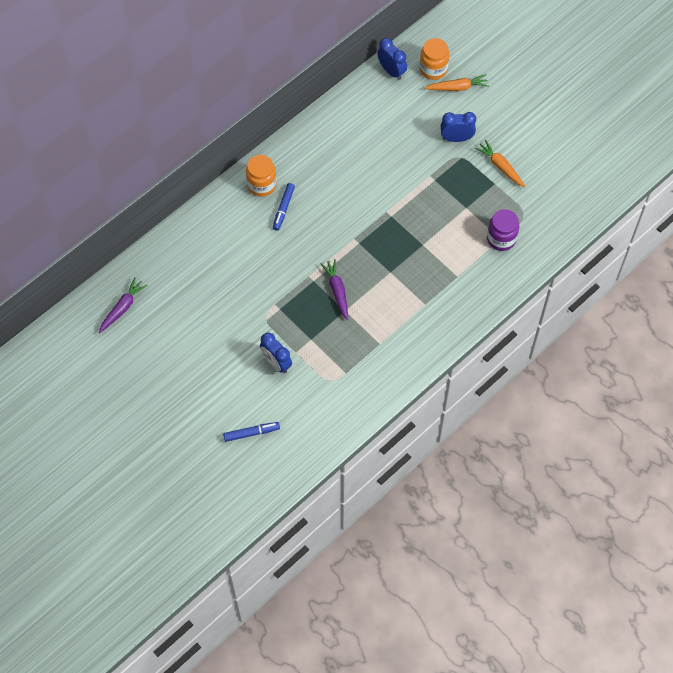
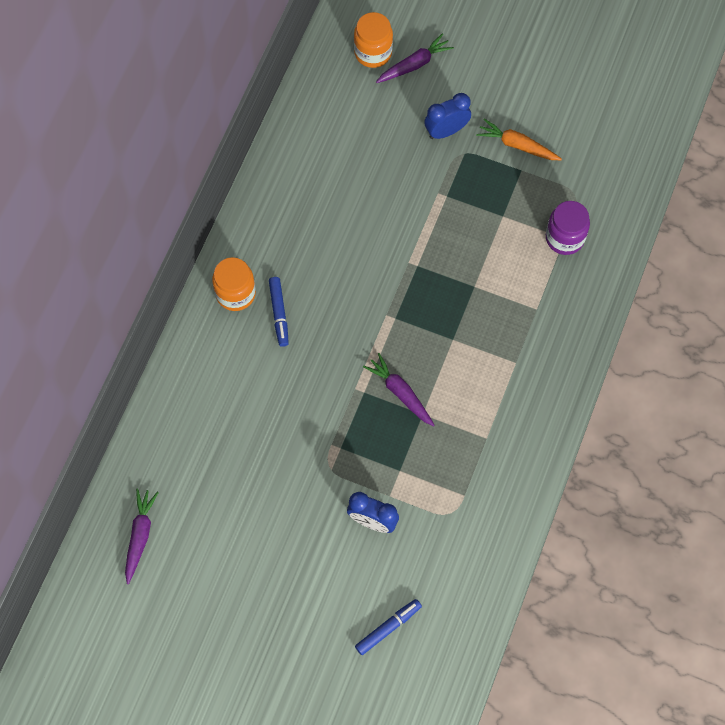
camera: 25 degrees left, 5 degrees up
(391, 71) = (323, 76): blue clock -> none
(457, 87) = (414, 64): orange carrot -> purple carrot

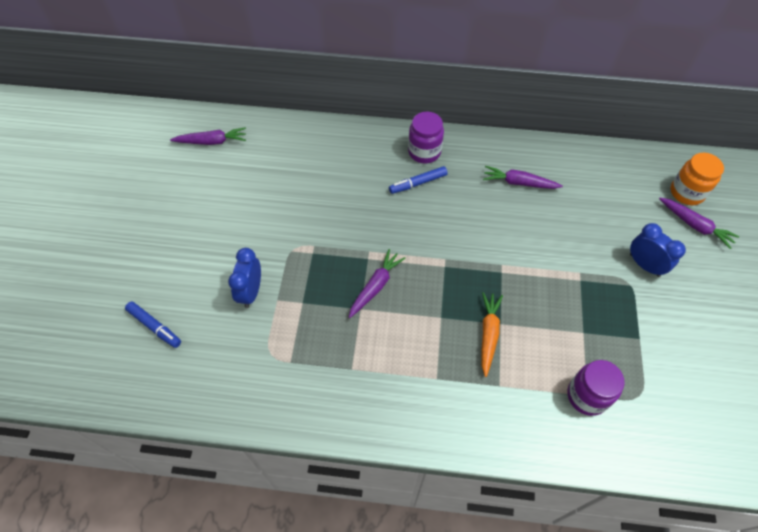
camera: 75 degrees right, 10 degrees down
(235, 293) = (424, 152): orange jar -> purple jar
(310, 209) = (519, 183): none -> purple carrot
(517, 145) = (663, 329): orange carrot -> orange carrot (488, 334)

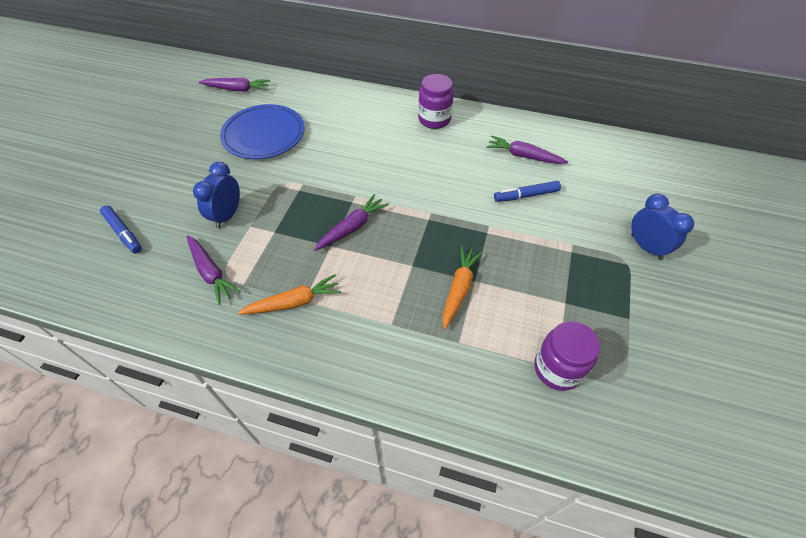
camera: 10 degrees right, 5 degrees down
(257, 194) = (264, 135): none -> blue plate
(343, 372) = (294, 302): none -> orange carrot
(418, 183) = (421, 144): blue marker -> blue marker (526, 195)
(686, 192) = (703, 186): orange jar -> none
(695, 225) = (709, 217): purple carrot -> purple carrot (211, 273)

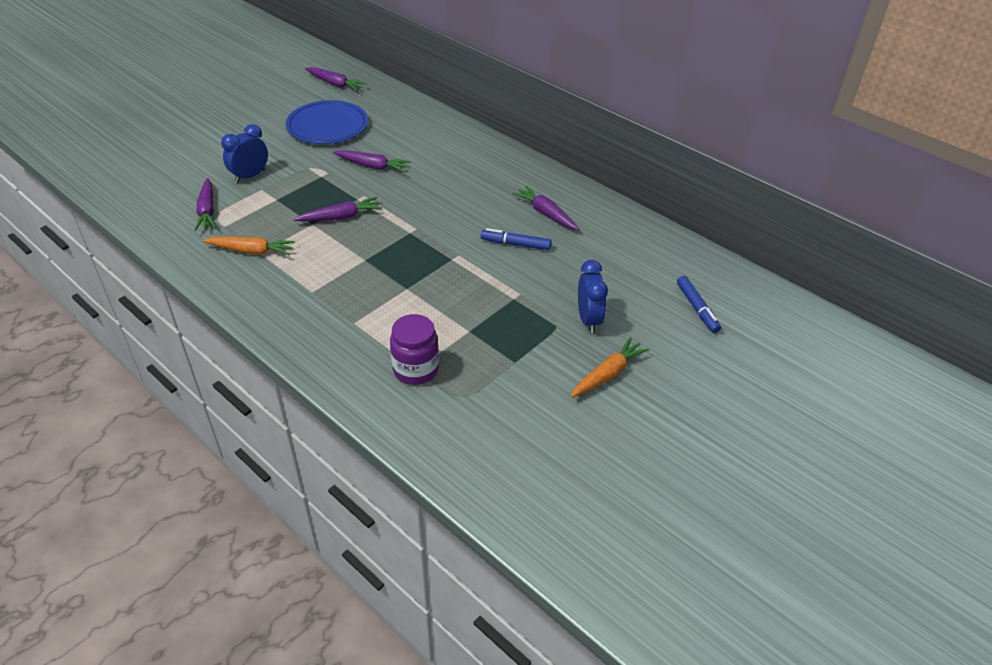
camera: 25 degrees right, 10 degrees down
(123, 233) = (166, 163): blue marker -> blue marker (697, 308)
(339, 162) = (372, 166): none -> purple carrot
(434, 119) = (489, 159): purple jar -> none
(459, 289) = (388, 289): orange carrot -> orange carrot (608, 374)

